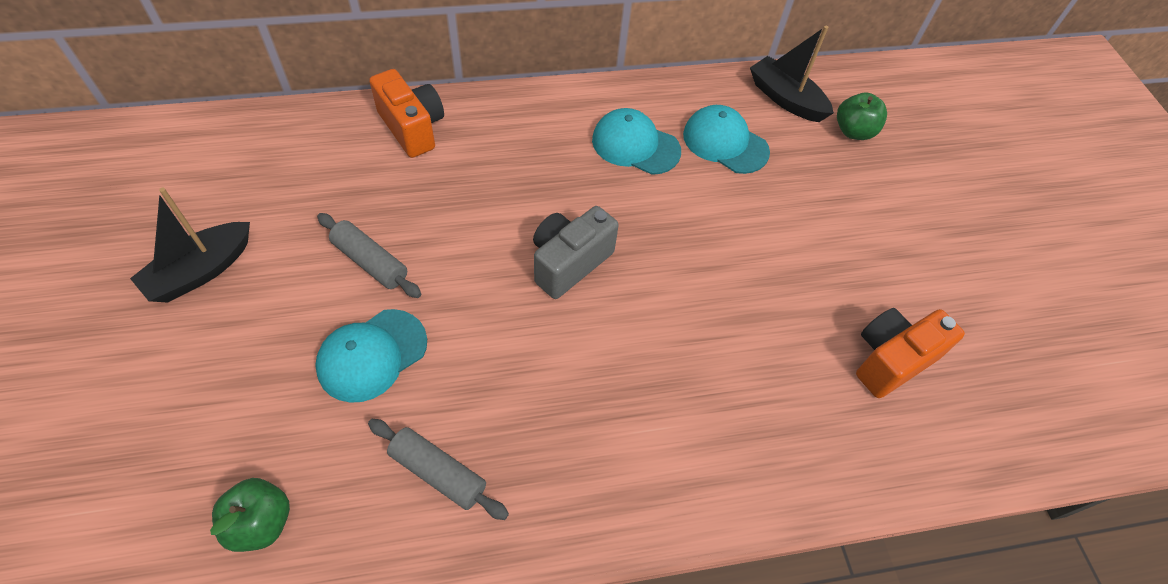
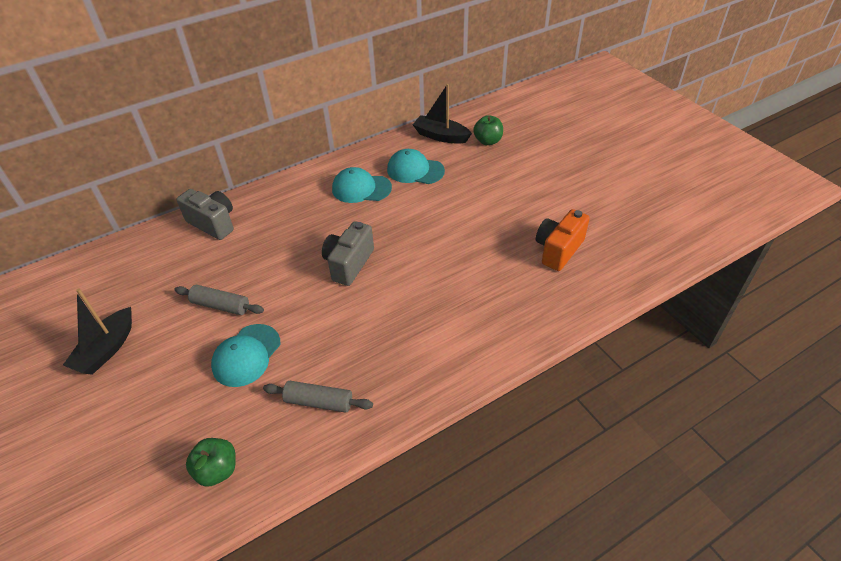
camera: 15 degrees left, 10 degrees down
(412, 128) = (213, 223): orange camera -> grey camera

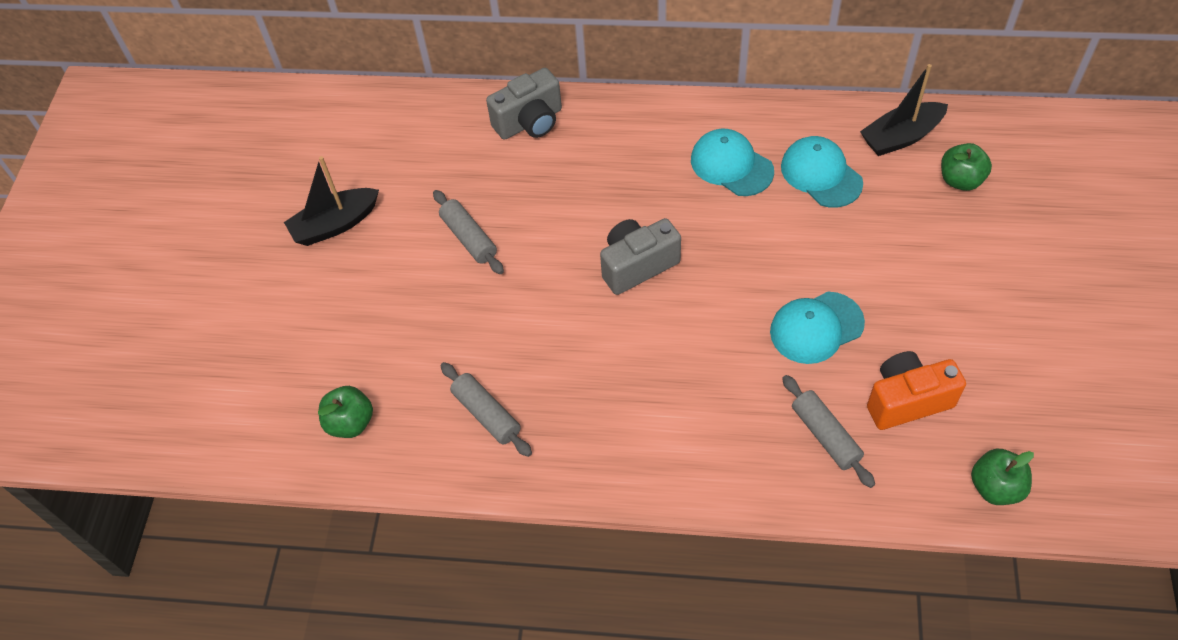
camera: 40 degrees right, 10 degrees up
(213, 223) = (530, 122): grey camera -> grey camera turned 75 degrees clockwise
(246, 355) = (455, 315): turquoise cap -> turquoise cap (816, 328)
(441, 136) = (901, 137): black boat -> black boat turned 90 degrees counterclockwise
(534, 290) = (825, 435): none -> grey rolling pin
(638, 265) = (995, 487): none -> green apple

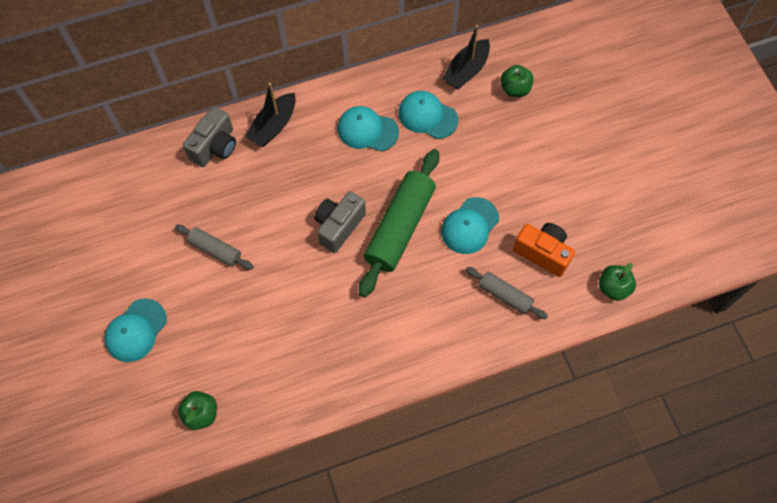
camera: 30 degrees left, 10 degrees up
(327, 294) = (136, 330): none -> turquoise cap
(335, 224) = (114, 276): black boat -> black boat (273, 126)
(487, 414) = (289, 369): grey rolling pin -> none
(718, 296) = (400, 227): none -> green rolling pin
(907, 400) = (542, 253): orange camera -> orange camera turned 75 degrees clockwise

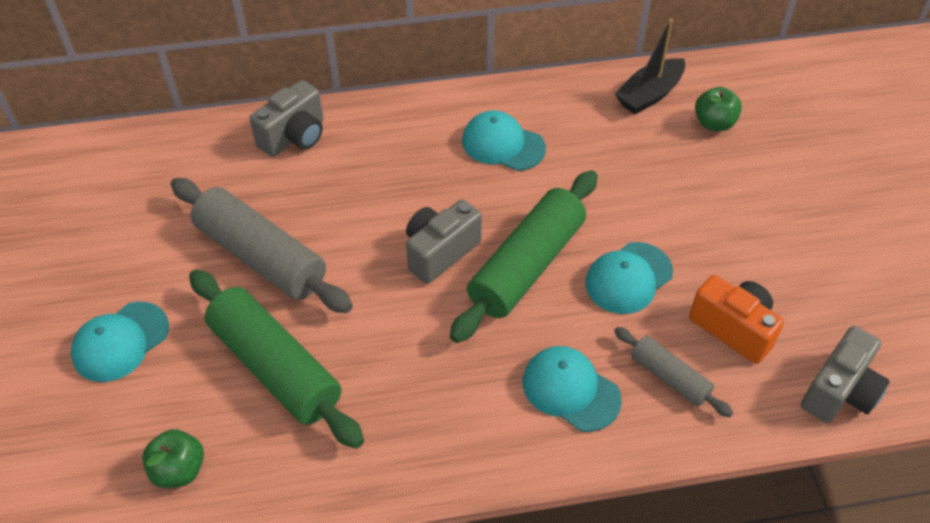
camera: 10 degrees right, 15 degrees down
(215, 250) = (261, 257): grey rolling pin -> grey rolling pin, size x1.91
(245, 331) = (275, 367): none -> green rolling pin
(273, 126) = (377, 123): black boat -> none
(427, 116) = (588, 139): turquoise cap -> turquoise cap (570, 390)
(613, 287) = (839, 392): green apple -> grey camera

